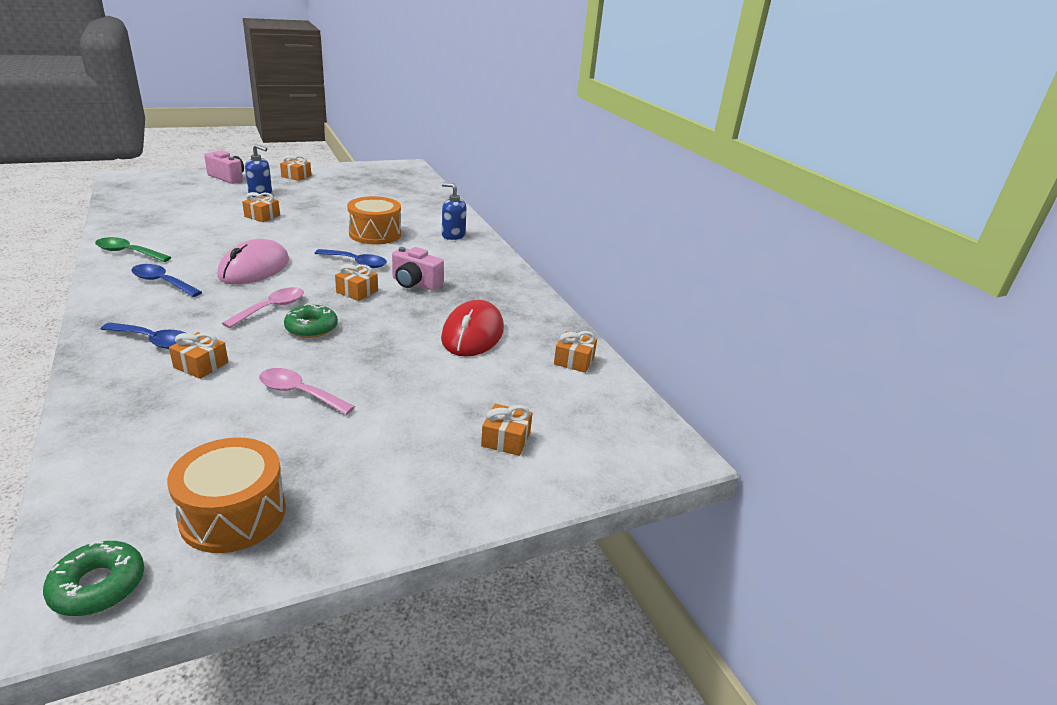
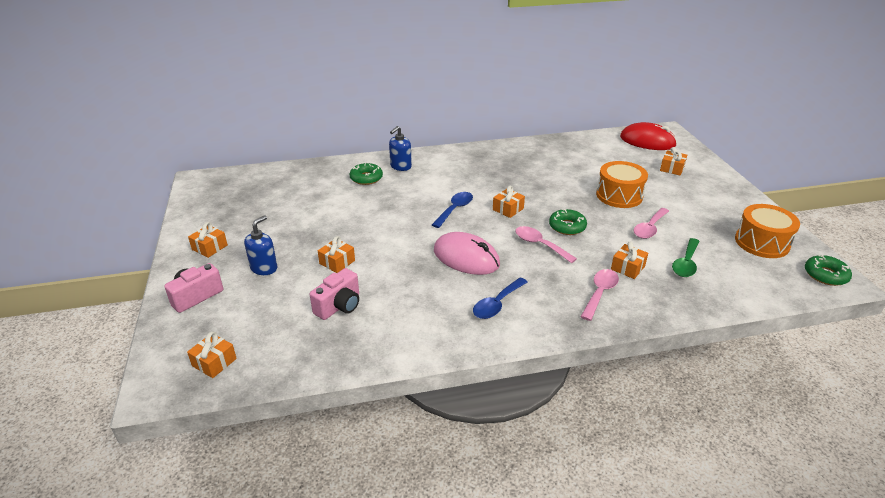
camera: 75 degrees left, 5 degrees up
(128, 252) = (428, 336): green spoon -> green spoon (686, 263)
(154, 341) = (600, 293): blue spoon -> pink spoon
(375, 234) = (393, 200): orange drum -> orange drum (619, 195)
(415, 283) = (492, 186): pink camera -> pink camera (339, 306)
(422, 221) = (366, 178): none -> green donut
(472, 334) = (565, 170): red mouse -> red mouse (647, 141)
(574, 361) = (590, 143): orange gift -> orange gift (214, 362)

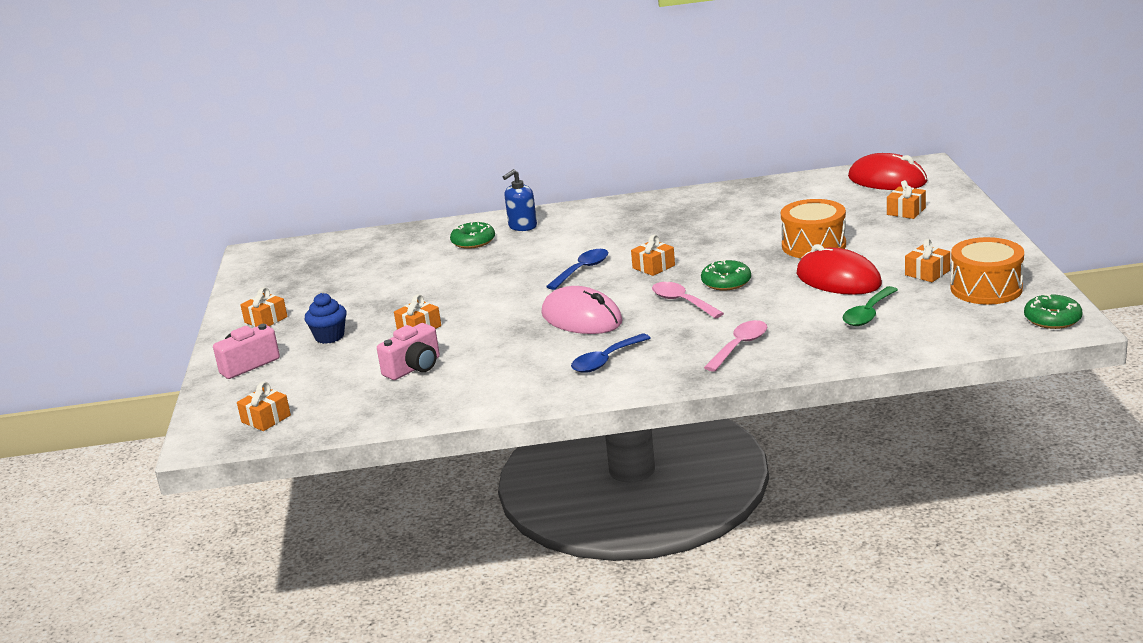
camera: 10 degrees right, 10 degrees down
(264, 268) = (329, 336): blue soap dispenser -> blue cupcake
(628, 268) = (788, 321): orange gift -> orange gift (927, 273)
(649, 228) = (838, 279): pink spoon -> red mouse

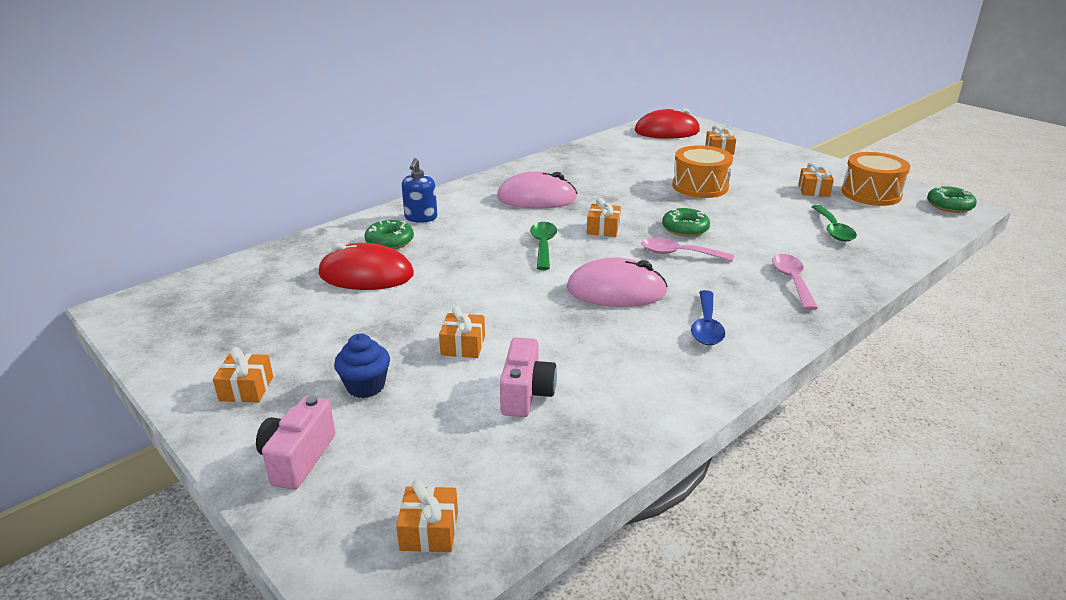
camera: 40 degrees left, 5 degrees up
(582, 270) = (543, 245): blue spoon -> green spoon
(641, 227) = (536, 198): none -> pink mouse
(838, 279) = (764, 208): red mouse -> red mouse (366, 274)

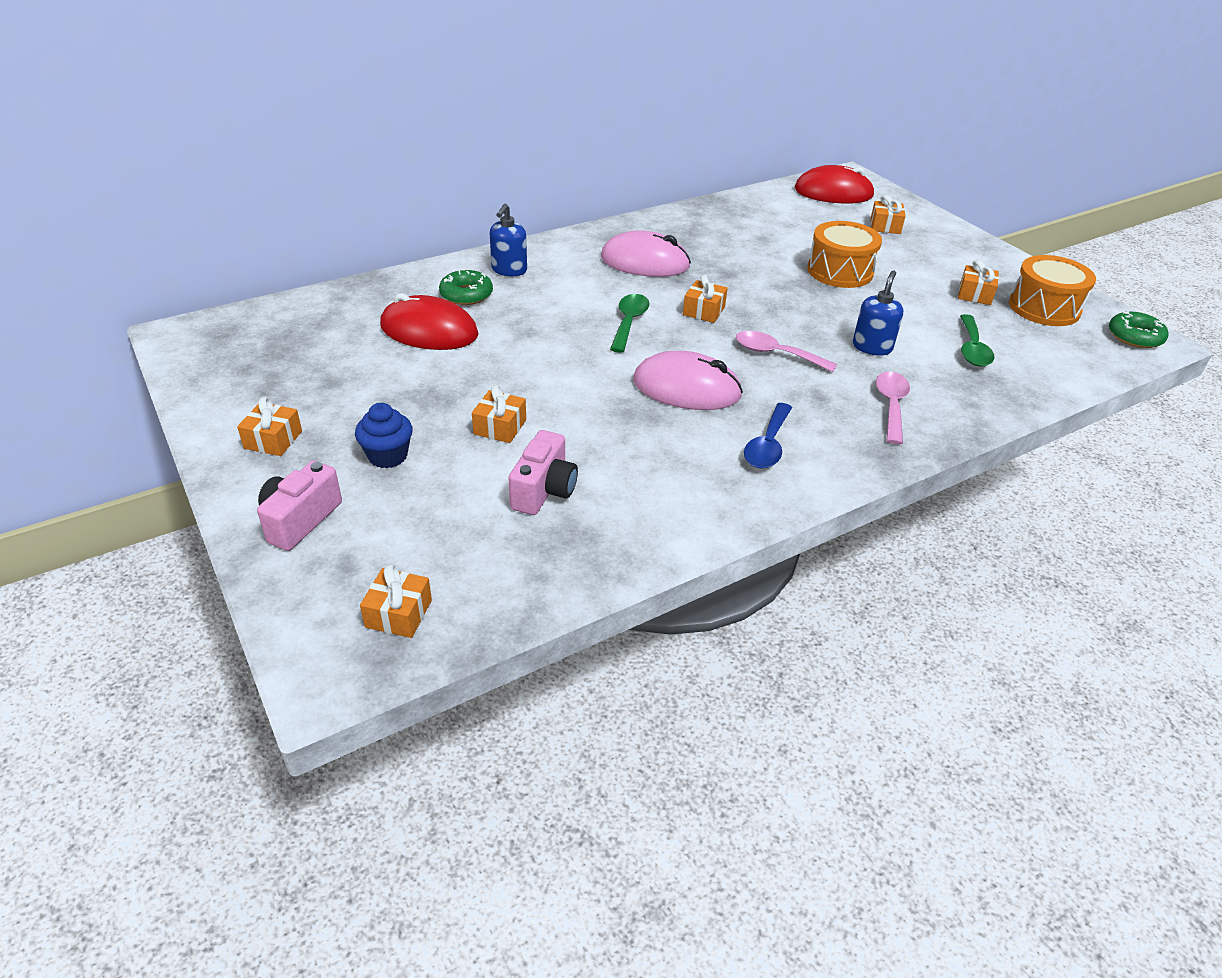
camera: 10 degrees right, 10 degrees up
(685, 228) = (797, 323): green donut -> none
(754, 238) = (872, 347): none -> blue soap dispenser

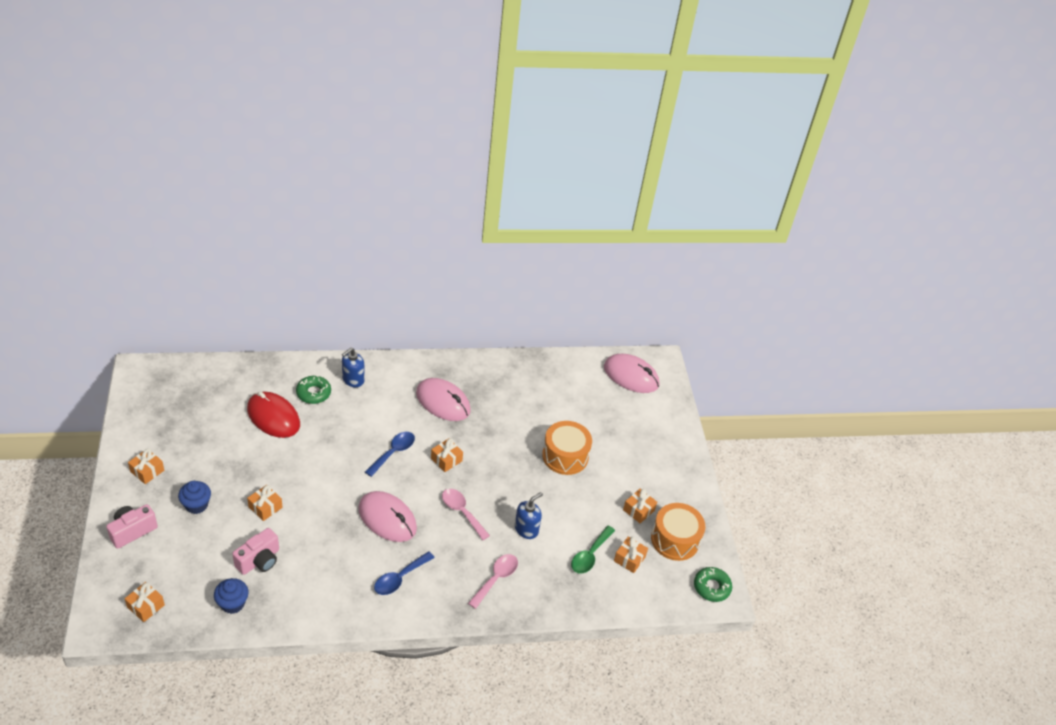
camera: 20 degrees right, 5 degrees up
(547, 558) = (232, 603): none -> blue cupcake
(629, 322) = (393, 452): green spoon -> blue spoon
(833, 193) = (631, 376): red mouse -> pink mouse
(885, 226) = (637, 423): orange gift -> orange gift (629, 559)

